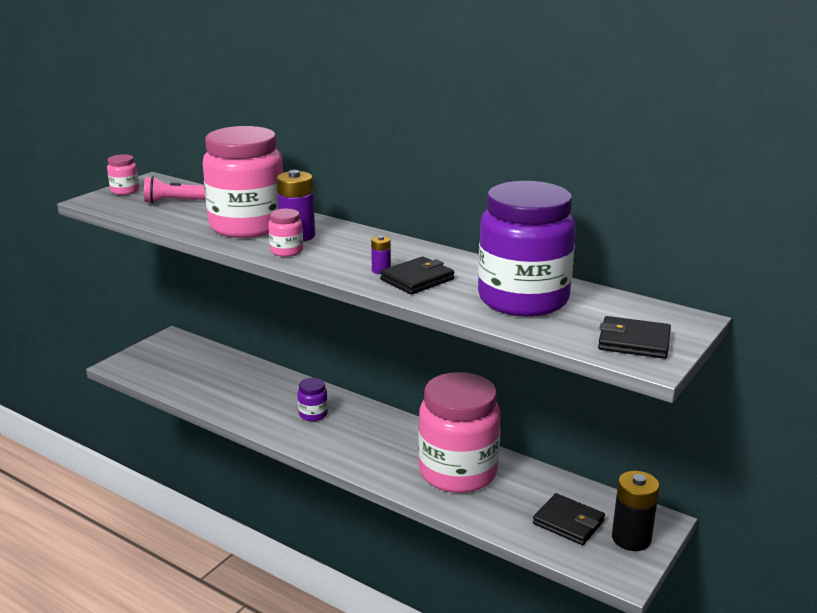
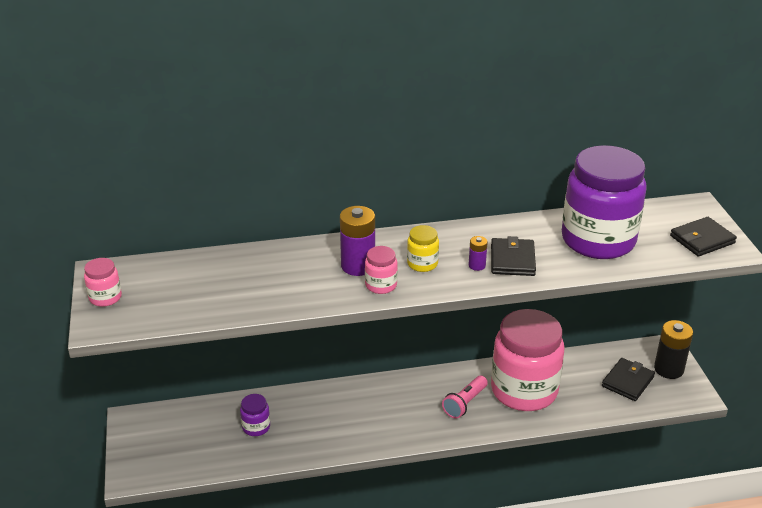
camera: 45 degrees left, 10 degrees up
(173, 201) = (180, 285): pink flashlight -> pink flashlight (465, 403)
(248, 226) = (300, 277): pink jar -> none
(313, 414) = (366, 411): purple jar -> purple jar (256, 427)
(343, 253) = (422, 264): none -> yellow jar
(568, 522) = (627, 381): black wallet -> black wallet turned 45 degrees counterclockwise

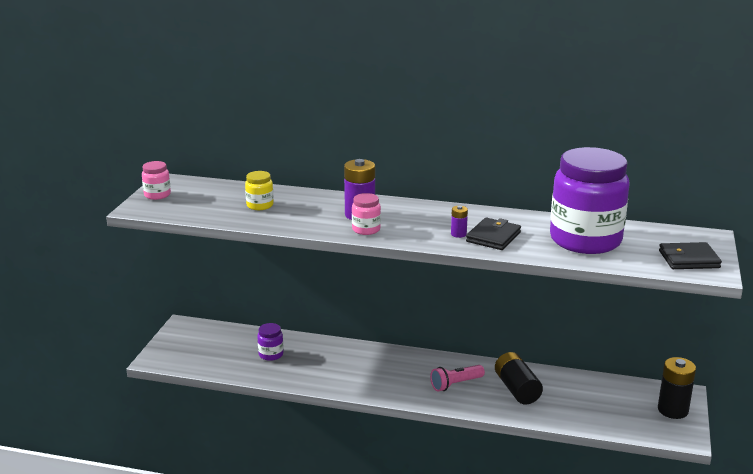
camera: 25 degrees right, 10 degrees down
(422, 264) = (413, 224): yellow jar -> yellow jar (260, 205)
(524, 390) = (517, 389): pink jar -> black battery
(627, 381) = (623, 408): black wallet -> none

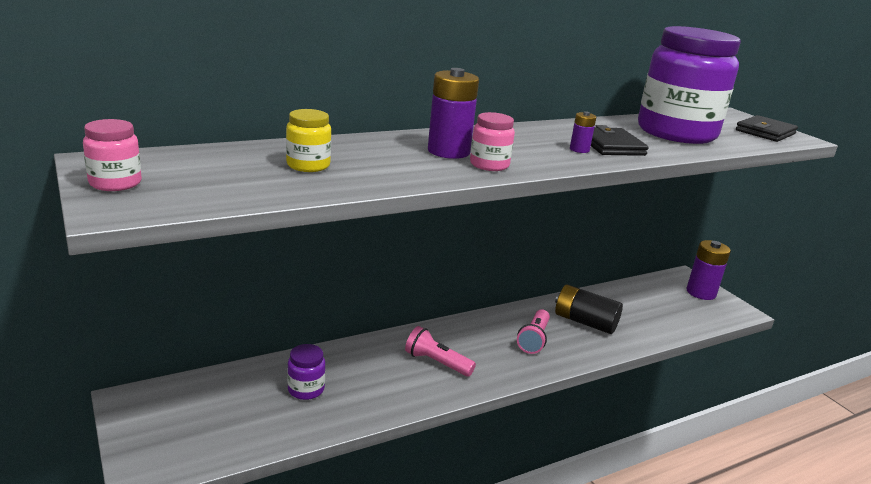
camera: 45 degrees left, 0 degrees up
(366, 371) = (437, 363): none -> pink flashlight
(673, 410) = (701, 292): black battery -> purple battery

